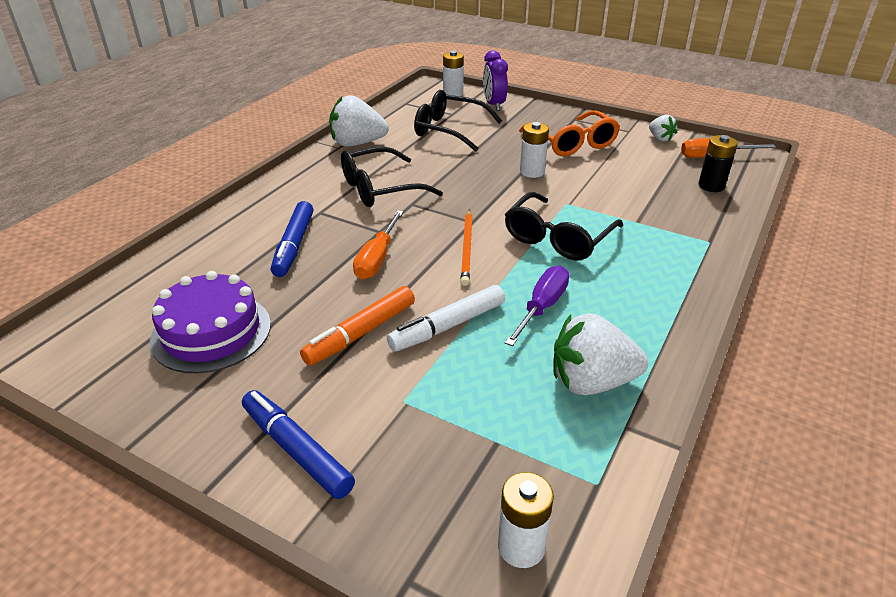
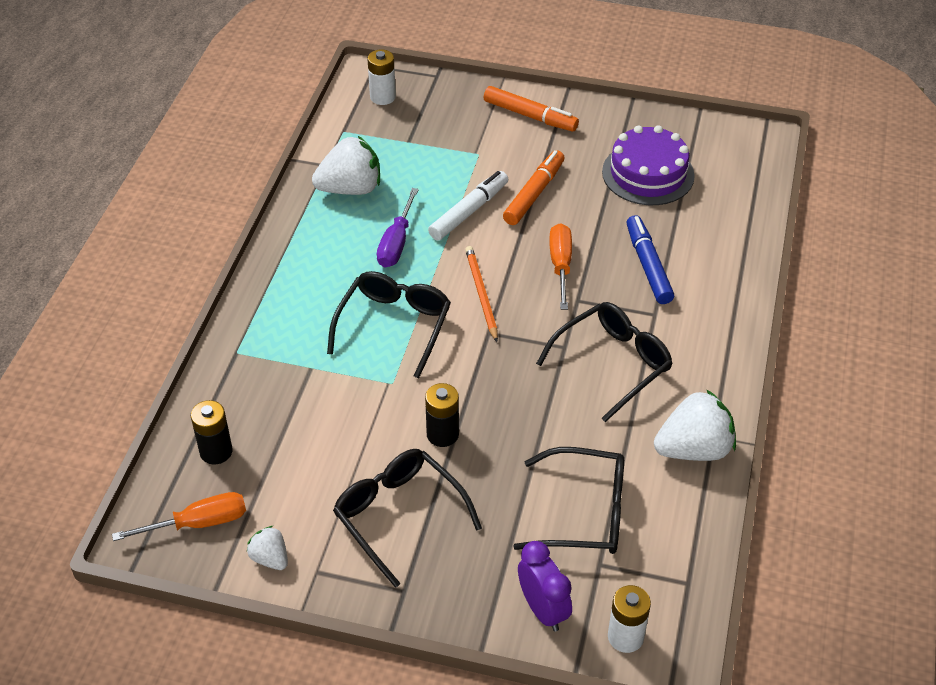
camera: 165 degrees right, 10 degrees up
(297, 450) = (530, 116): blue marker -> orange marker
(532, 172) = (442, 434): white battery -> black battery
(572, 143) = (399, 516): orange glasses -> black glasses

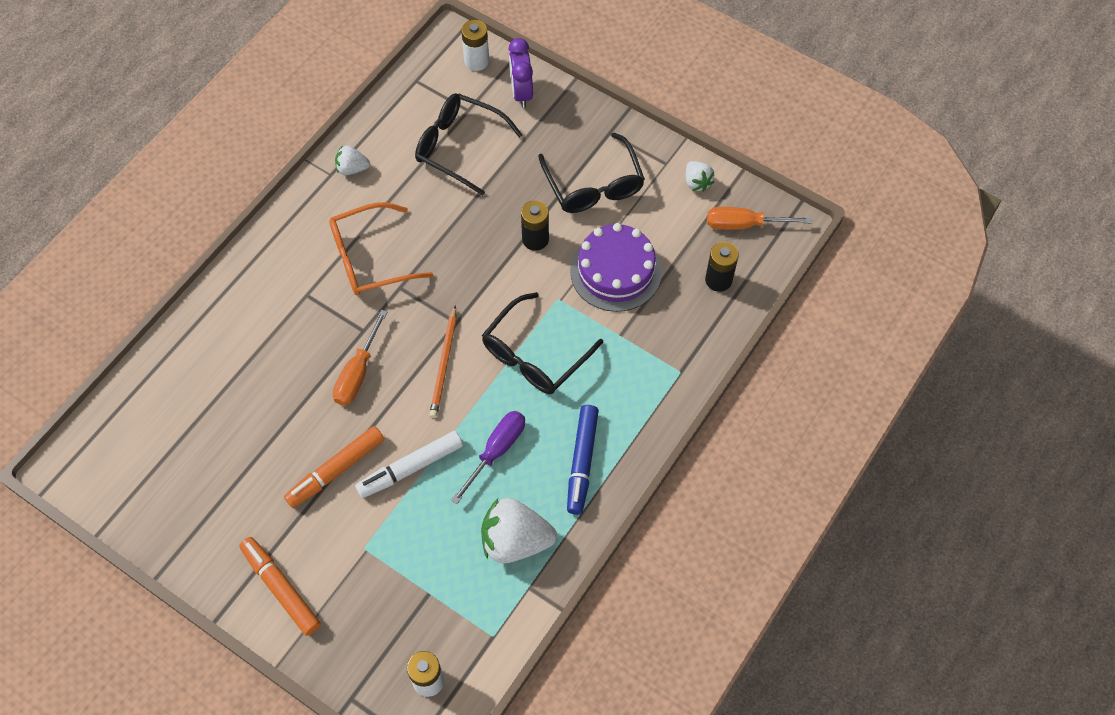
camera: 160 degrees left, 15 degrees up
(612, 364) = (370, 258): black glasses -> orange glasses
(648, 174) = (211, 459): purple cake -> purple cake (615, 271)
(648, 265) = (280, 347): blue marker -> blue marker (582, 462)
(693, 449) = (352, 168): white strawberry -> white strawberry, size x0.53

